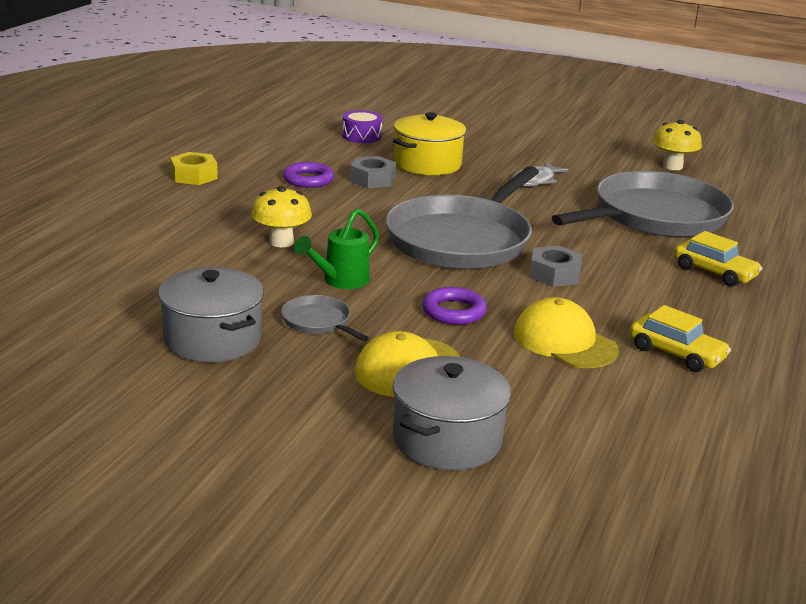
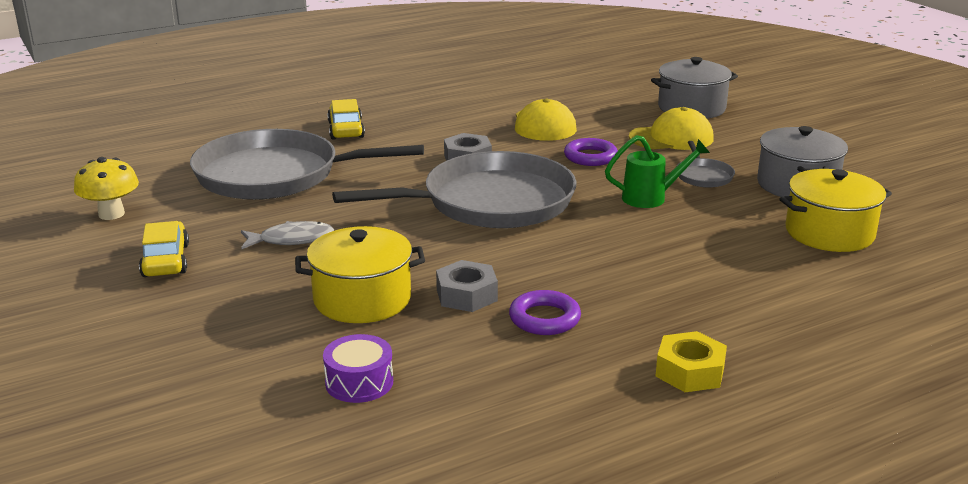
camera: 140 degrees left, 0 degrees up
(150, 290) = (829, 233): none -> yellow pot
(281, 242) = (666, 246): yellow mushroom -> none
(676, 353) = (486, 104): yellow car -> yellow car (165, 260)

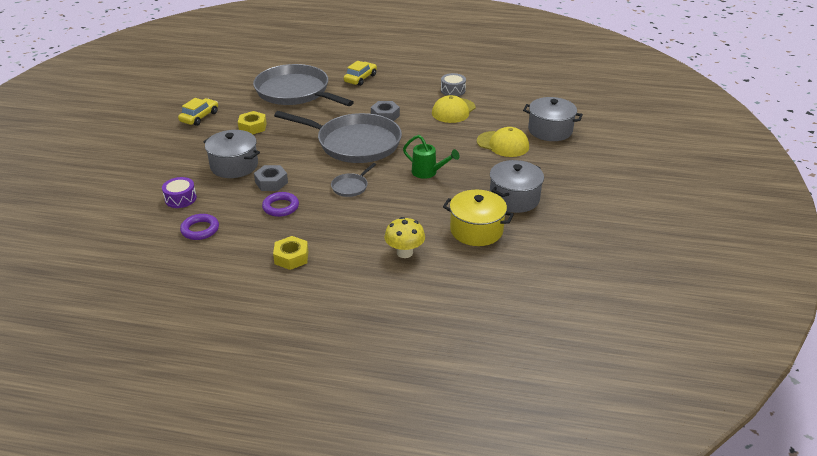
camera: 40 degrees right, 10 degrees up
(111, 214) = (213, 87): yellow mushroom -> yellow mushroom (404, 252)
(291, 240) = (252, 127): grey fish -> yellow nut
(362, 299) = (234, 166): yellow pot -> grey pot
(499, 105) = (453, 90): none -> grey drum
(590, 157) = (442, 138): purple ring -> purple ring (200, 230)
(703, 176) = (476, 172): grey pan -> grey pan (351, 186)

